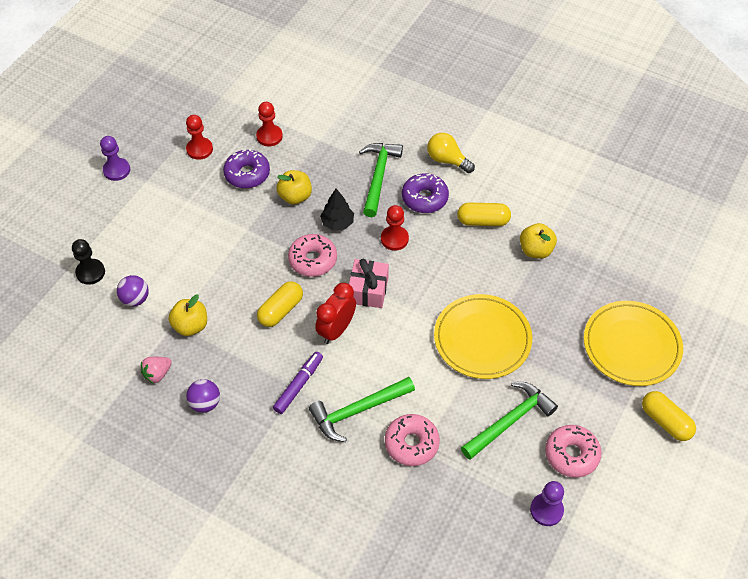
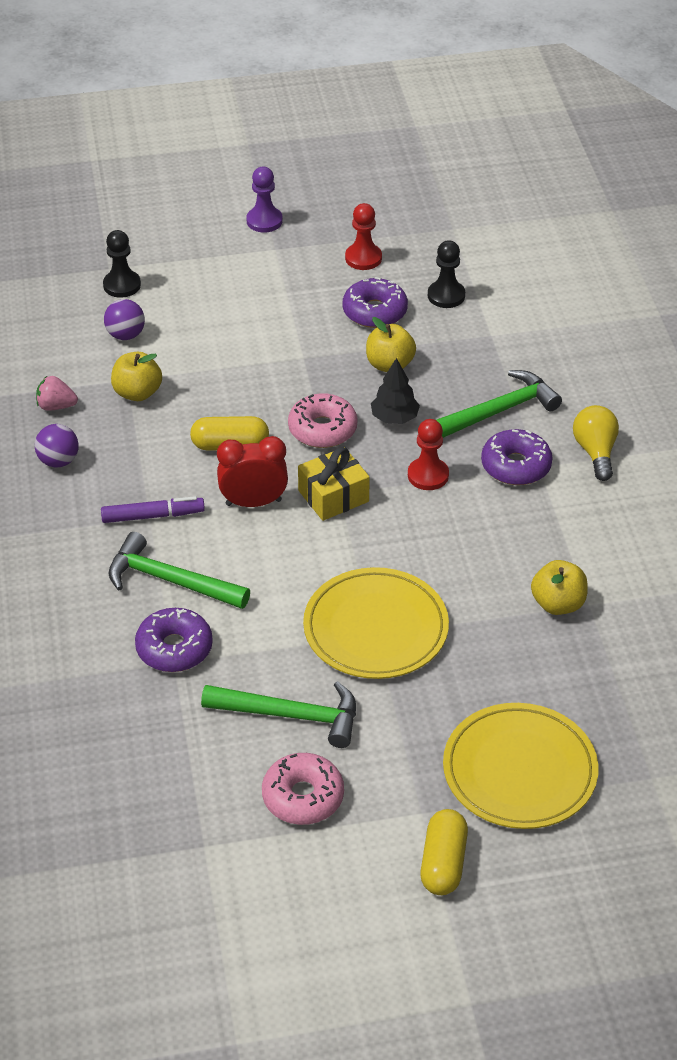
camera: 50 degrees right, 10 degrees down
(269, 136) = (446, 296): red pawn -> black pawn
(368, 290) = (333, 496): pink gift -> yellow gift
(411, 443) = (174, 648): pink donut -> purple donut
(483, 221) = (544, 533): yellow capsule -> none
(546, 510) = (206, 814): purple pawn -> none

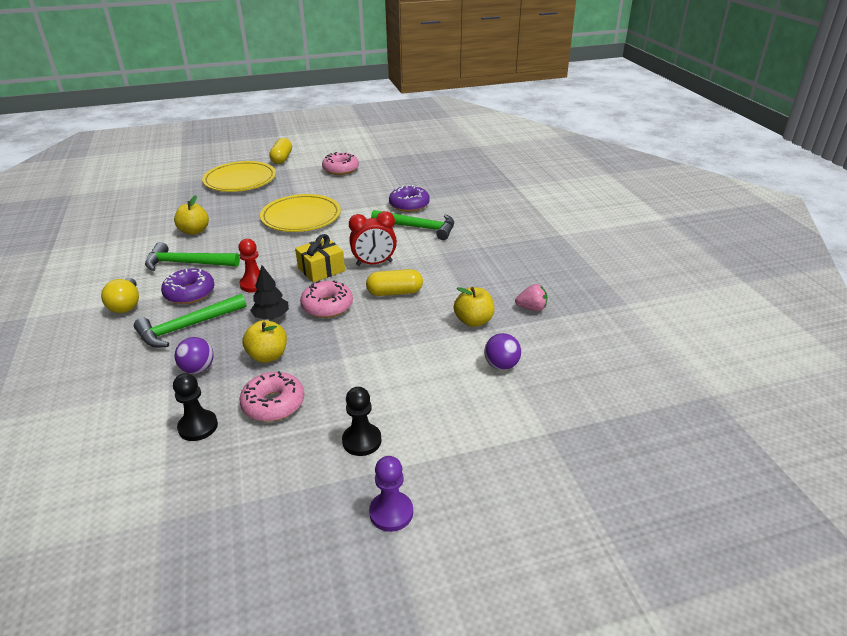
camera: 175 degrees right, 10 degrees down
(58, 461) = (512, 276): purple ball -> purple ball (198, 369)
(122, 285) = (525, 414): black pawn -> black pawn (362, 441)
(153, 516) = (437, 253): purple marker -> none
(291, 716) = (347, 189): green hammer -> green hammer (187, 263)
(363, 258) = (276, 466): red pawn -> none
(375, 311) = (273, 404): purple donut -> pink donut

